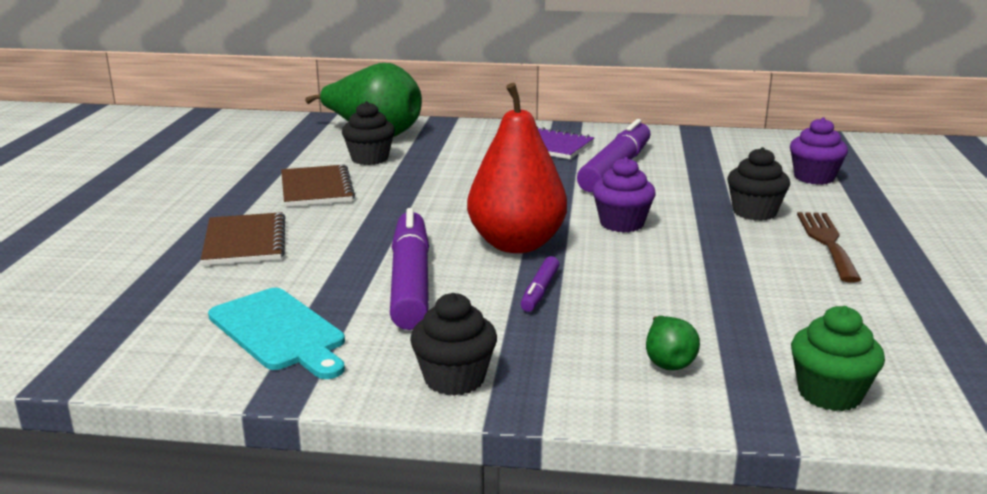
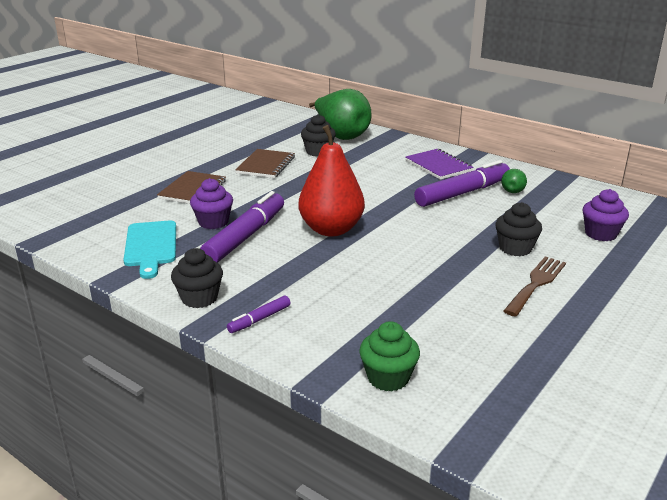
camera: 30 degrees right, 5 degrees up
(540, 291) = (306, 262): purple marker -> purple marker (259, 319)
(621, 223) = (413, 233): purple cupcake -> purple cupcake (213, 222)
(668, 361) = (321, 326): green pear -> green pear (513, 190)

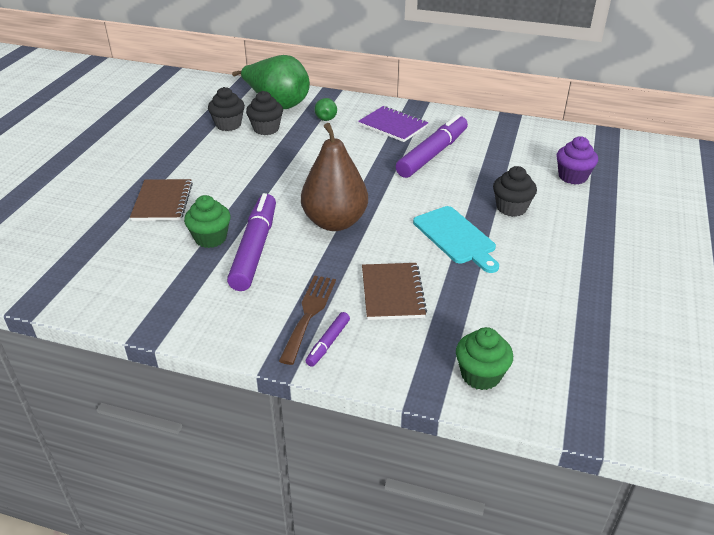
camera: 20 degrees left, 10 degrees up
(151, 246) = (162, 282): turquoise cutting board -> turquoise cutting board (456, 237)
(199, 298) = (254, 333): black cupcake -> black cupcake (228, 125)
(213, 222) = (210, 238): purple cupcake -> green cupcake
(266, 165) = (222, 156): brown notebook -> brown notebook (392, 293)
(331, 229) = (335, 222): red pear -> brown pear
(513, 190) = (475, 142): green pear -> green pear (326, 117)
(536, 283) = (548, 242): brown fork -> brown fork (309, 314)

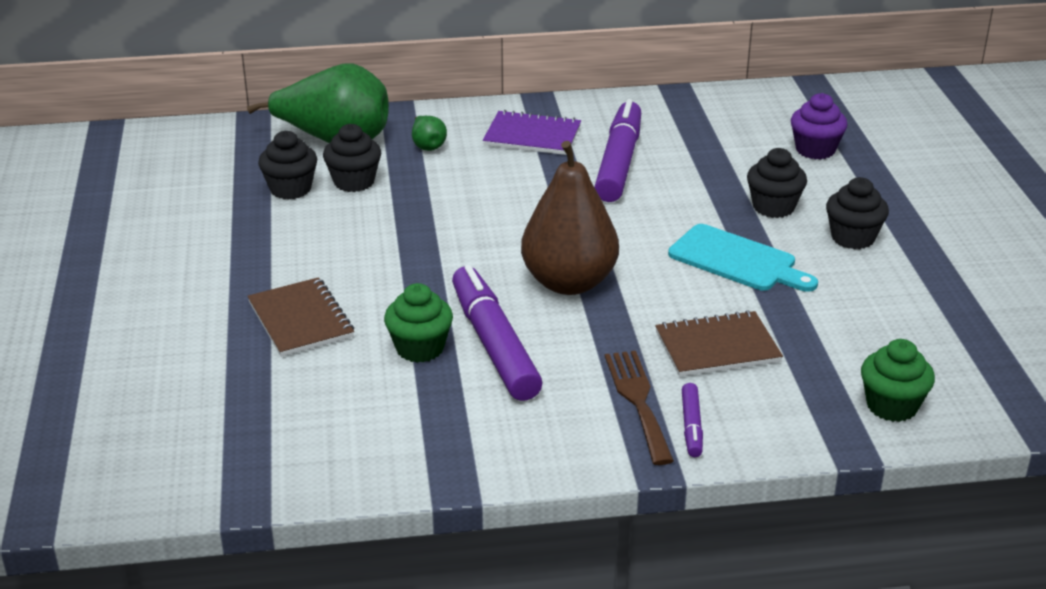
camera: 25 degrees left, 5 degrees down
(392, 293) = (717, 347): brown notebook -> brown notebook turned 75 degrees counterclockwise
(551, 243) = (853, 238): none -> black cupcake

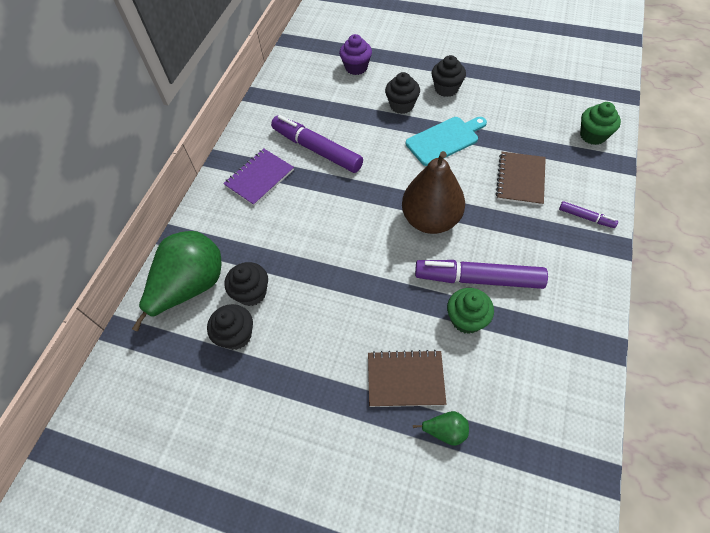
camera: 60 degrees left, 25 degrees up
(427, 145) = (233, 235): green pear -> green pear (445, 431)
(638, 401) = (557, 231): brown fork -> none

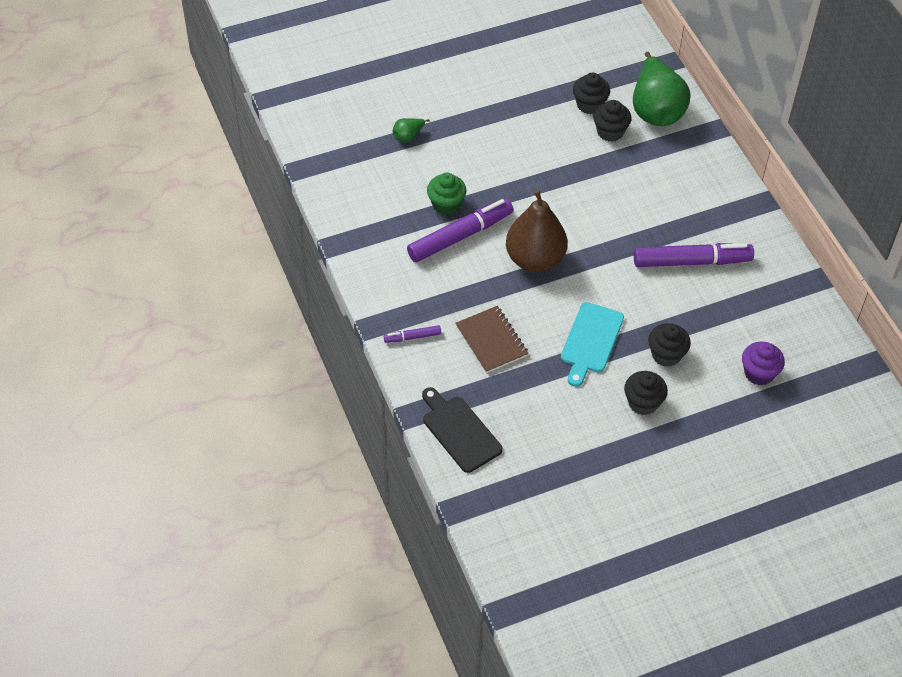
camera: 135 degrees right, 5 degrees down
(259, 178) = (708, 208): purple notebook -> none
(405, 379) = (456, 147): brown notebook -> none
(593, 135) = (459, 431): green cupcake -> black cutting board

